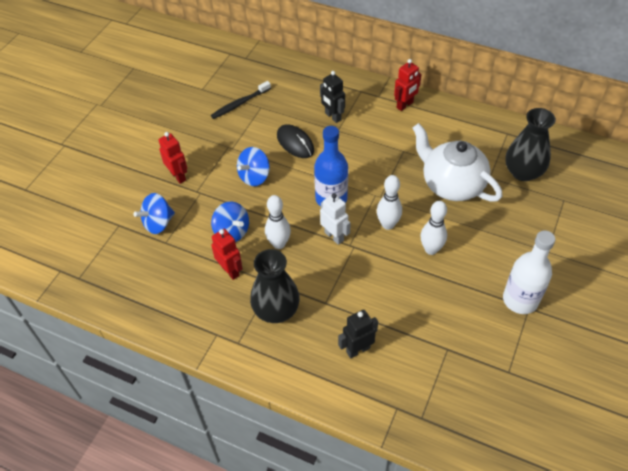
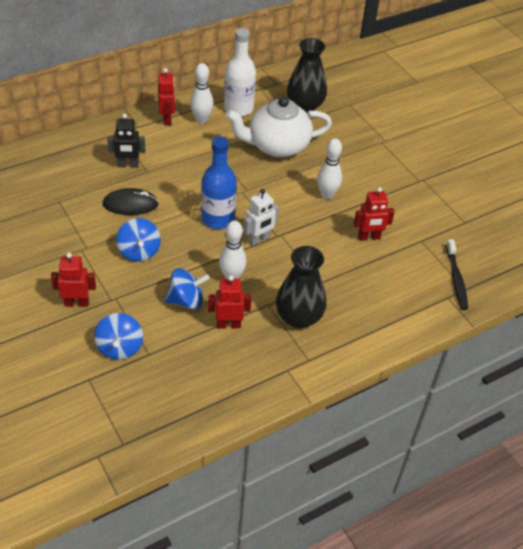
camera: 60 degrees left, 5 degrees down
(240, 104) = (36, 212): black toothbrush -> black toothbrush (456, 279)
(334, 236) = (259, 239): white robot -> white robot turned 150 degrees clockwise
(358, 349) = (380, 289): black robot -> none
(388, 224) = (279, 203): white bowling pin -> white bowling pin (201, 119)
(411, 307) = (369, 237): none -> red robot
(520, 300) = (413, 179): white bottle -> white bottle (238, 108)

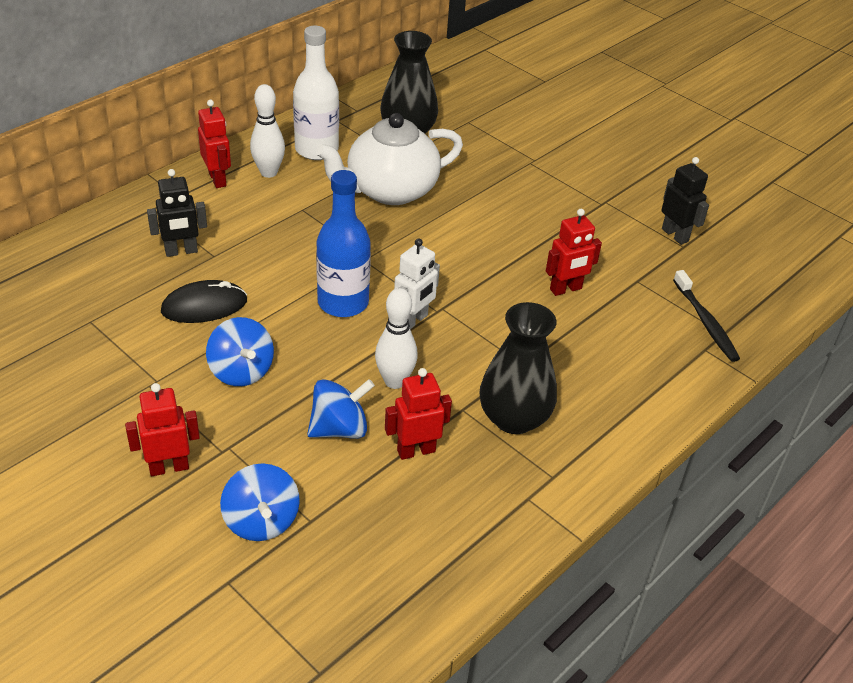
camera: 15 degrees left, 5 degrees down
(327, 195) = (485, 243): white bowling pin -> none
(462, 213) = (675, 235): none -> black robot

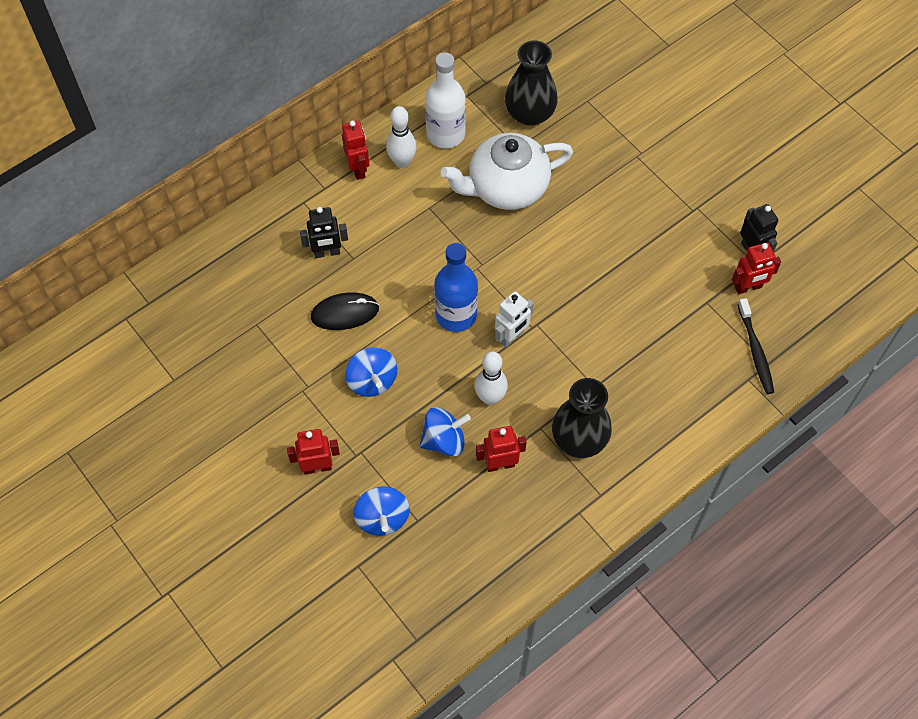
camera: 10 degrees right, 20 degrees up
(566, 289) = (643, 309): red robot -> red robot (748, 287)

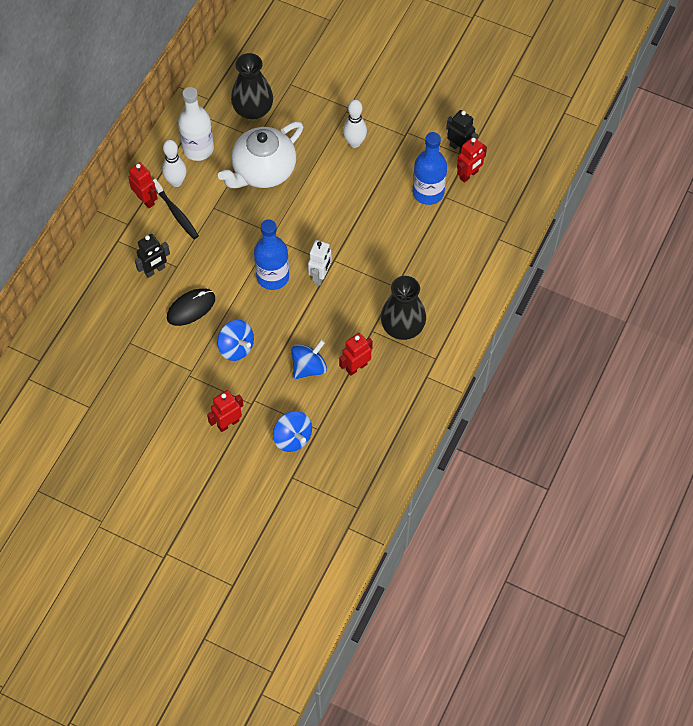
camera: 25 degrees left, 0 degrees up
(490, 397) = (326, 324): white bowling pin -> white bowling pin (354, 143)
(688, 289) = (428, 192): none -> blue bottle
(755, 351) = (494, 217): black toothbrush -> black toothbrush (176, 213)

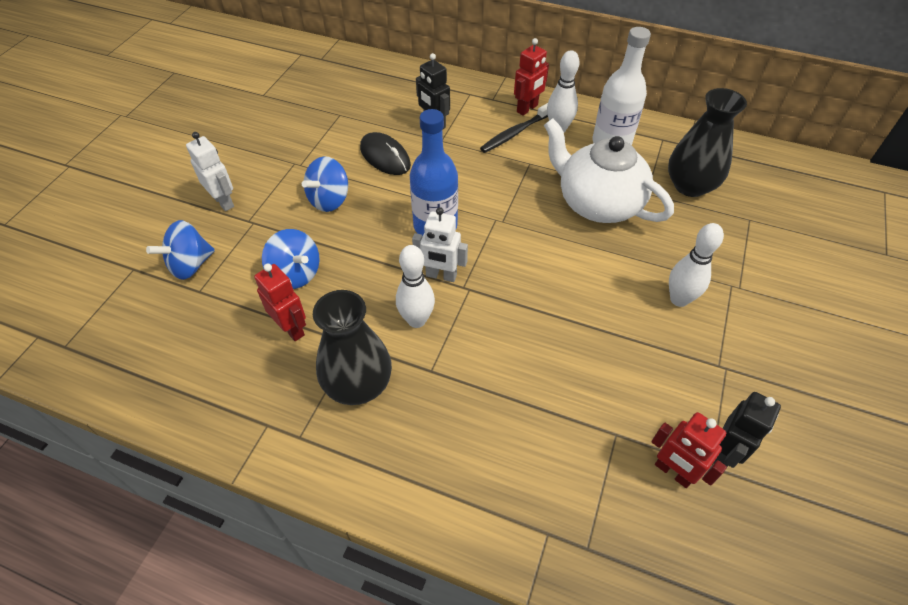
camera: 85 degrees right, 10 degrees down
(228, 423) = (224, 201): red robot -> white robot
(356, 293) = (416, 320): none -> white bowling pin
(428, 192) = (617, 407): blue bottle -> none

